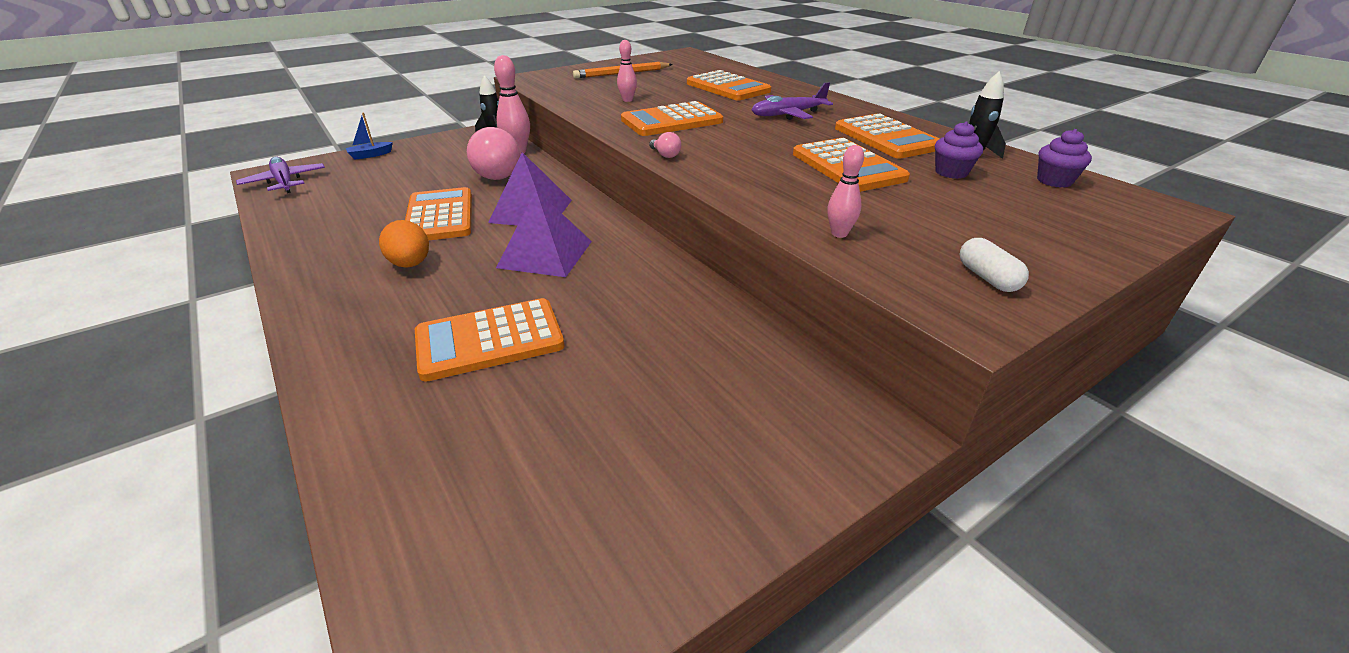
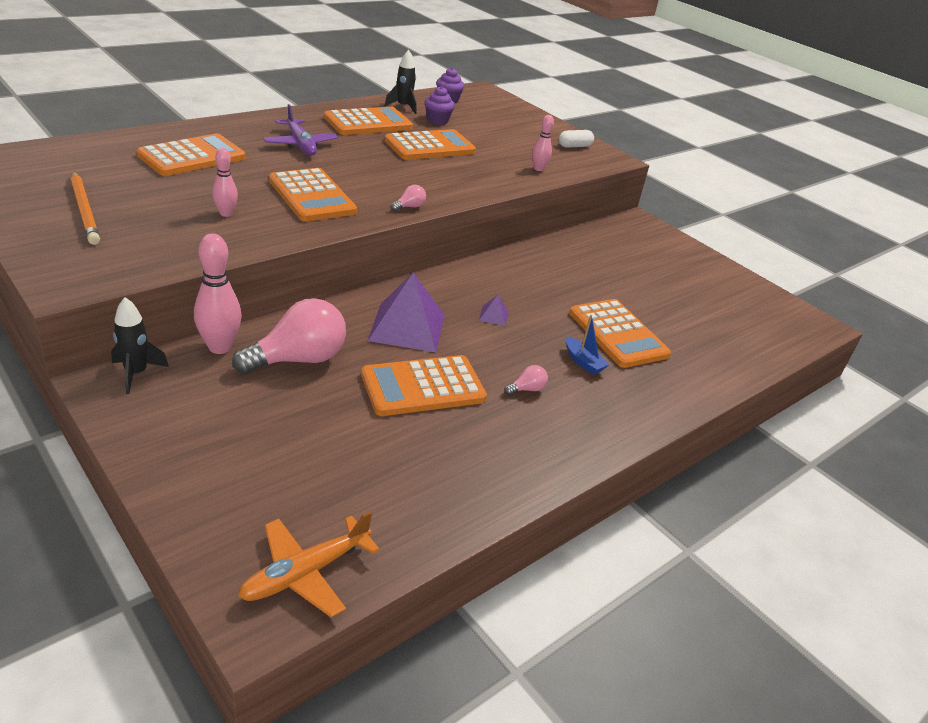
camera: 100 degrees left, 0 degrees up
(285, 182) = (306, 572): purple plane -> orange plane
(370, 155) = (194, 499): blue boat -> blue boat (583, 362)
(410, 264) = (527, 389): orange egg -> pink light bulb
(545, 254) = (493, 316): purple pyramid -> purple pyramid, size x0.42

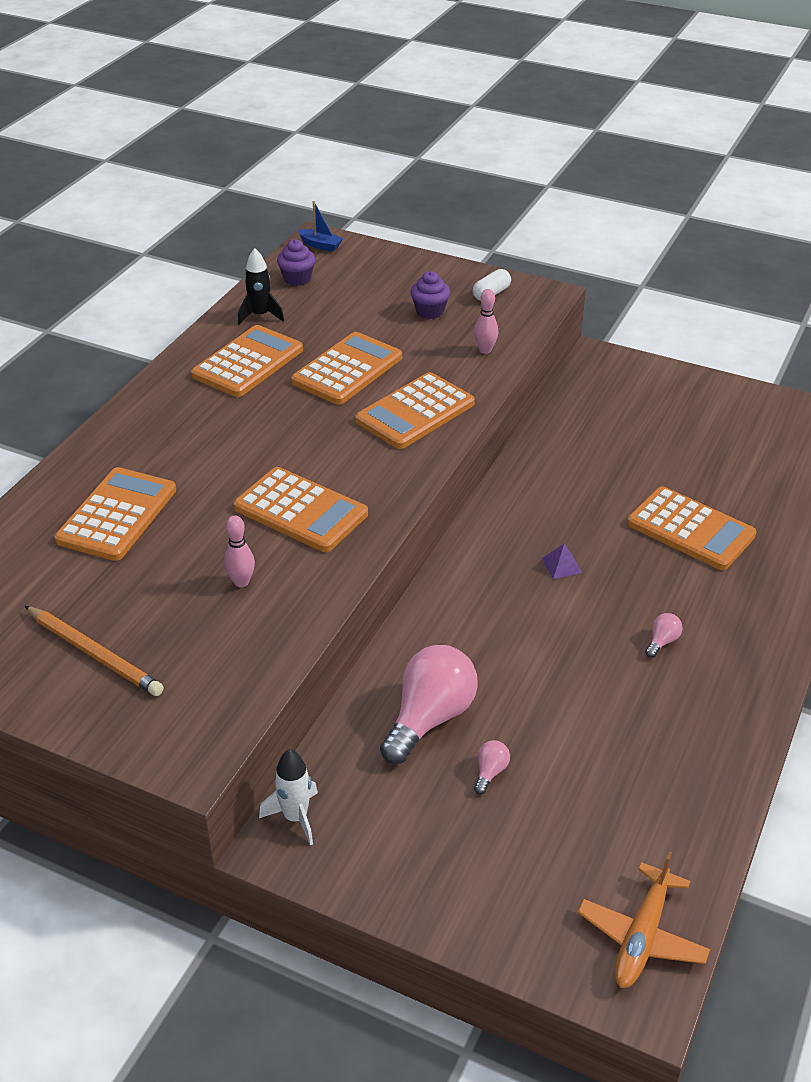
camera: 20 degrees left, 5 degrees up
(136, 373) = (295, 817): black rocket -> white rocket
(220, 347) = (342, 743): pink bowling pin -> none
(300, 144) = (211, 436): purple plane -> none
(407, 327) = (494, 623): purple pyramid -> none
(409, 207) = (410, 476): pink light bulb -> pink light bulb (490, 772)
(423, 387) = (570, 689): orange calculator -> orange calculator (415, 412)
(437, 120) = (317, 321): purple cupcake -> purple cupcake (430, 311)
(583, 362) = (686, 582): blue boat -> blue boat (320, 245)

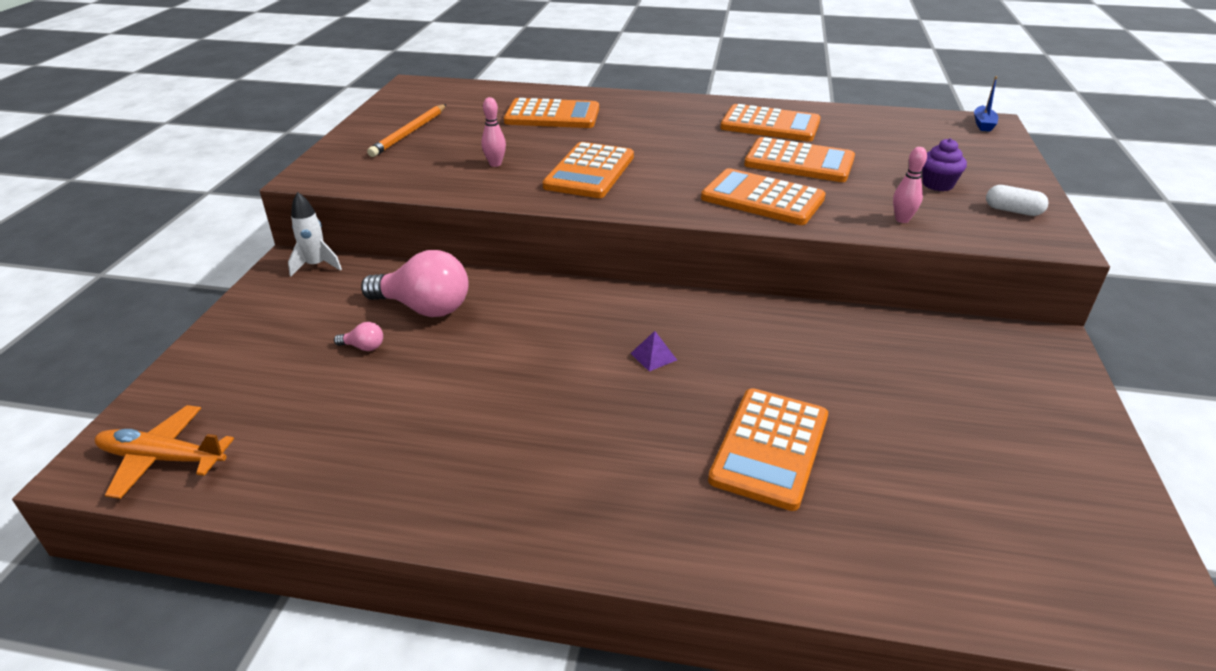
camera: 75 degrees right, 5 degrees down
(260, 315) = (842, 119): black rocket -> none
(297, 279) = (915, 123): purple cupcake -> none
(662, 641) = (562, 439): pink light bulb -> none

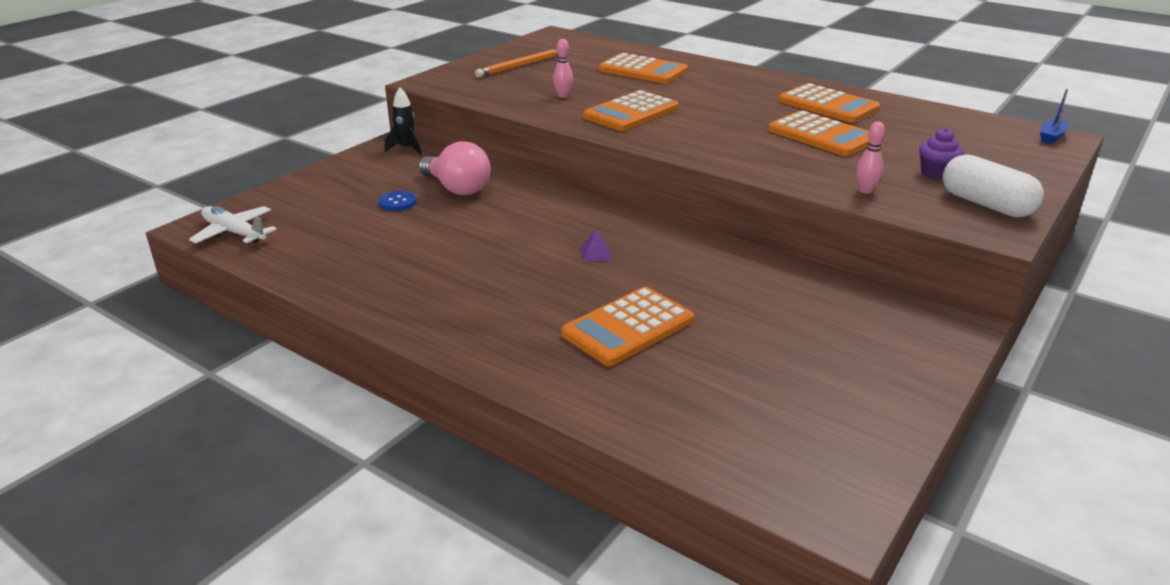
camera: 25 degrees right, 5 degrees down
(163, 458) = (234, 233): orange plane -> white plane
(316, 265) = (406, 149): white rocket -> black rocket
(363, 347) = (397, 202): pink light bulb -> blue button
(762, 199) = (755, 154): orange calculator -> none
(1013, 211) = (986, 204): white capsule -> white capsule, size x1.79

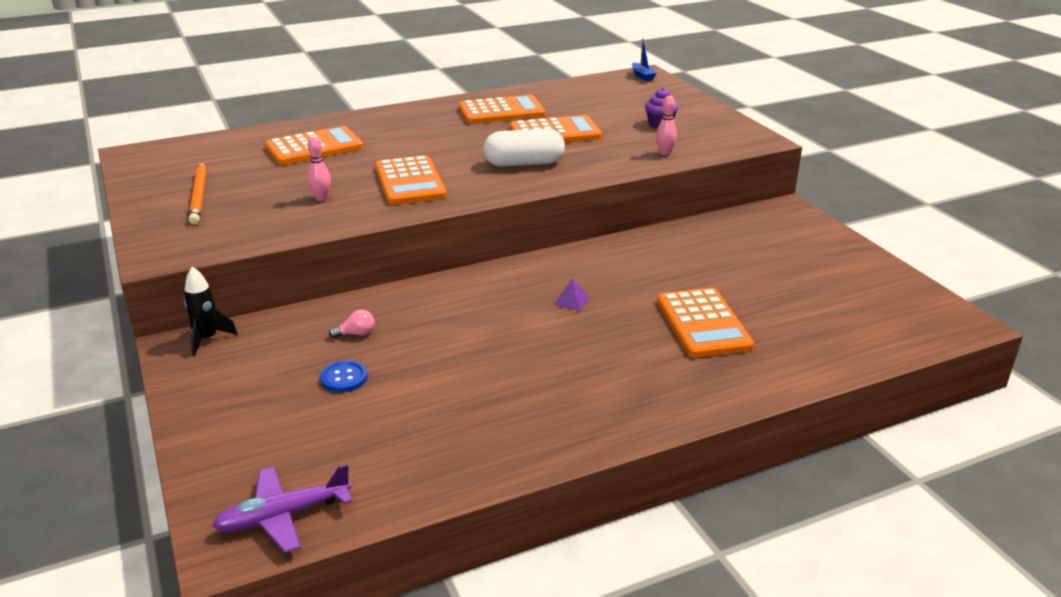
camera: 60 degrees left, 0 degrees up
(234, 233) = (284, 516): white plane -> purple plane
(457, 188) = (356, 334): pink light bulb -> pink light bulb, size x0.42
(986, 204) = (720, 129): white capsule -> white capsule (524, 163)

